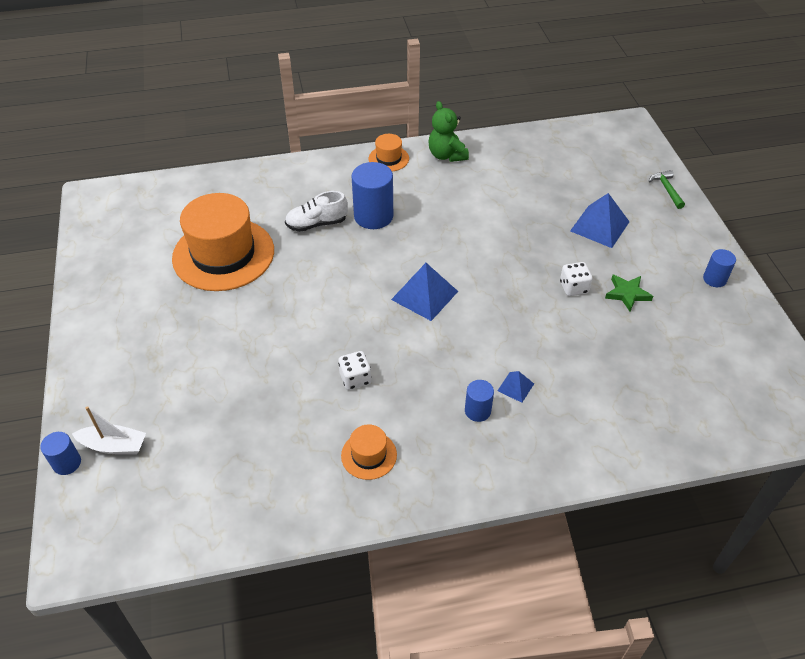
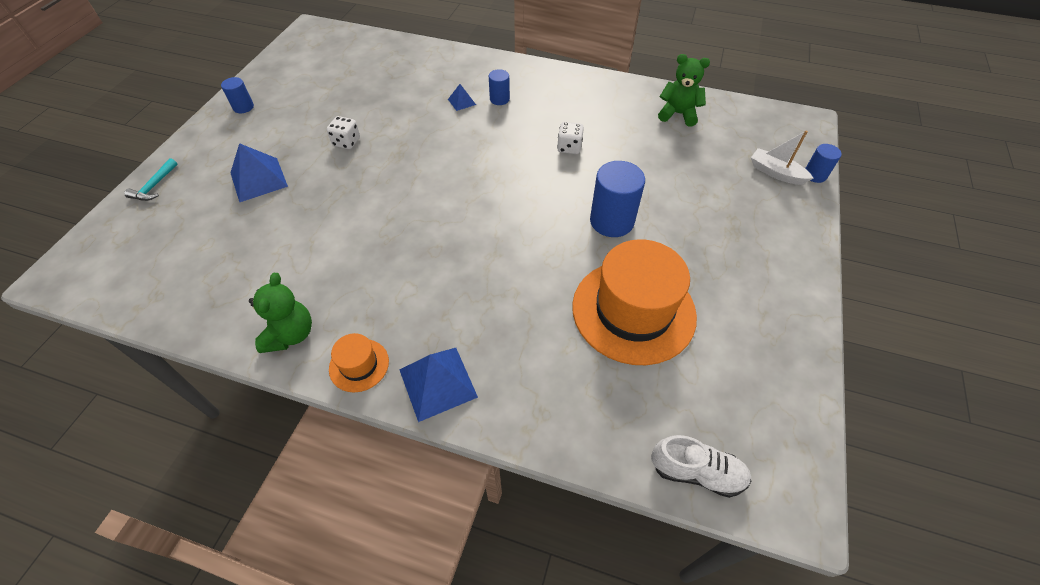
camera: 150 degrees left, 5 degrees up
(251, 489) = (678, 114): none -> green teddy bear
(316, 224) = (511, 304): white shoe -> white shoe (696, 472)
(369, 455) = (589, 103): orange hat -> none
(373, 216) = (445, 286): blue cylinder -> blue cylinder (611, 221)
(424, 295) = (466, 184): blue pyramid -> blue pyramid (438, 383)
(627, 294) = (315, 123): green star -> none
(666, 189) = (154, 186): green hammer -> turquoise hammer

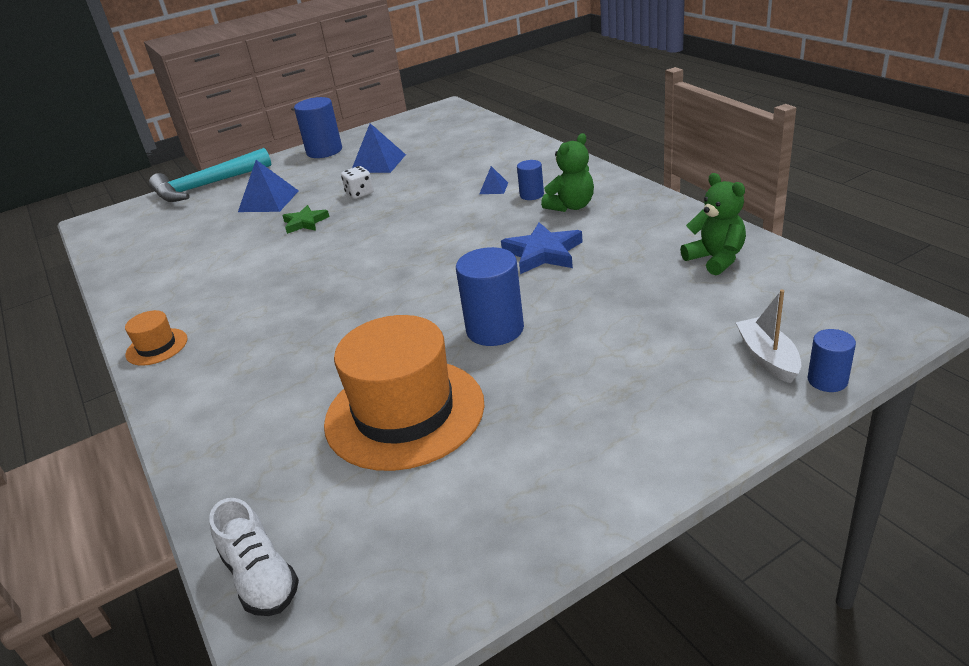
camera: 45 degrees right, 20 degrees down
(154, 186) = (206, 186): turquoise hammer -> turquoise hammer, size x2.28
(243, 107) = (324, 151): blue cylinder -> blue cylinder, size x1.83
(290, 334) = (149, 307): green teddy bear -> green teddy bear (571, 206)
(332, 189) = (305, 222): none -> green star
(438, 383) = (183, 385): blue pyramid -> blue pyramid (378, 163)
(569, 147) = (543, 253): white dice -> blue star

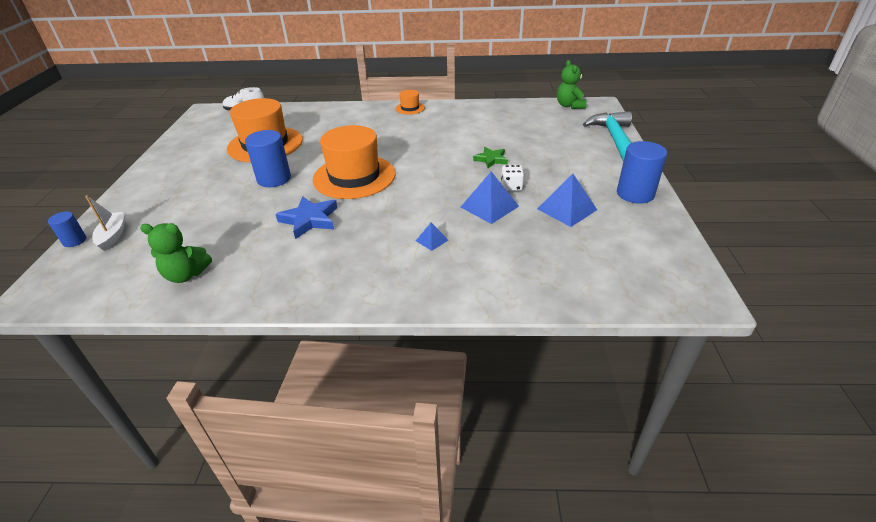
camera: 120 degrees right, 5 degrees up
(268, 201) = (550, 155): blue pyramid -> blue pyramid (489, 206)
(425, 277) = (354, 177): none -> orange hat
(531, 195) = (392, 251): blue cylinder -> none
(571, 206) = (345, 258): green teddy bear -> green teddy bear (569, 106)
(767, 357) = (113, 235): white boat -> white boat turned 120 degrees counterclockwise

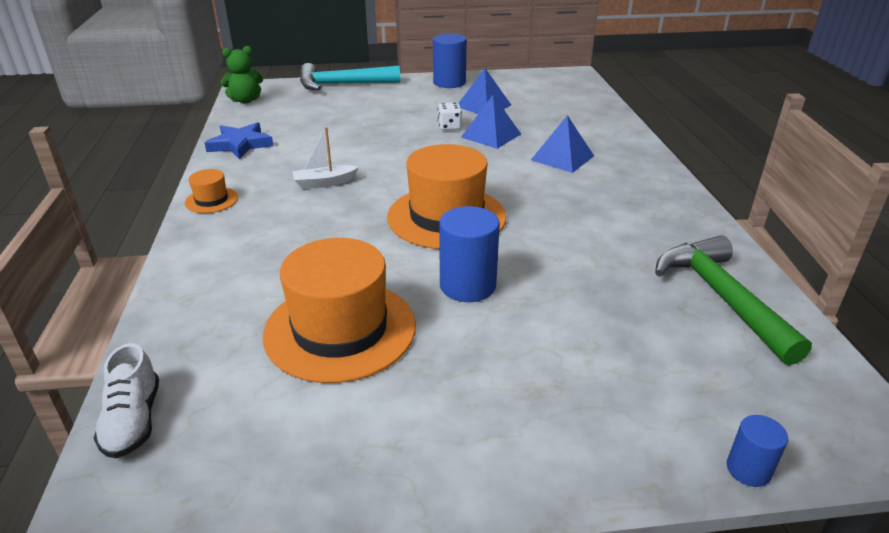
camera: 100 degrees left, 5 degrees down
(113, 235) = (701, 418): white boat -> white boat (324, 183)
(186, 275) = (721, 297): green teddy bear -> green hammer
(309, 220) = (561, 232): blue star -> blue star (240, 144)
(432, 240) = (562, 158): blue pyramid -> blue pyramid, size x1.93
(491, 159) = (390, 137): green star -> none

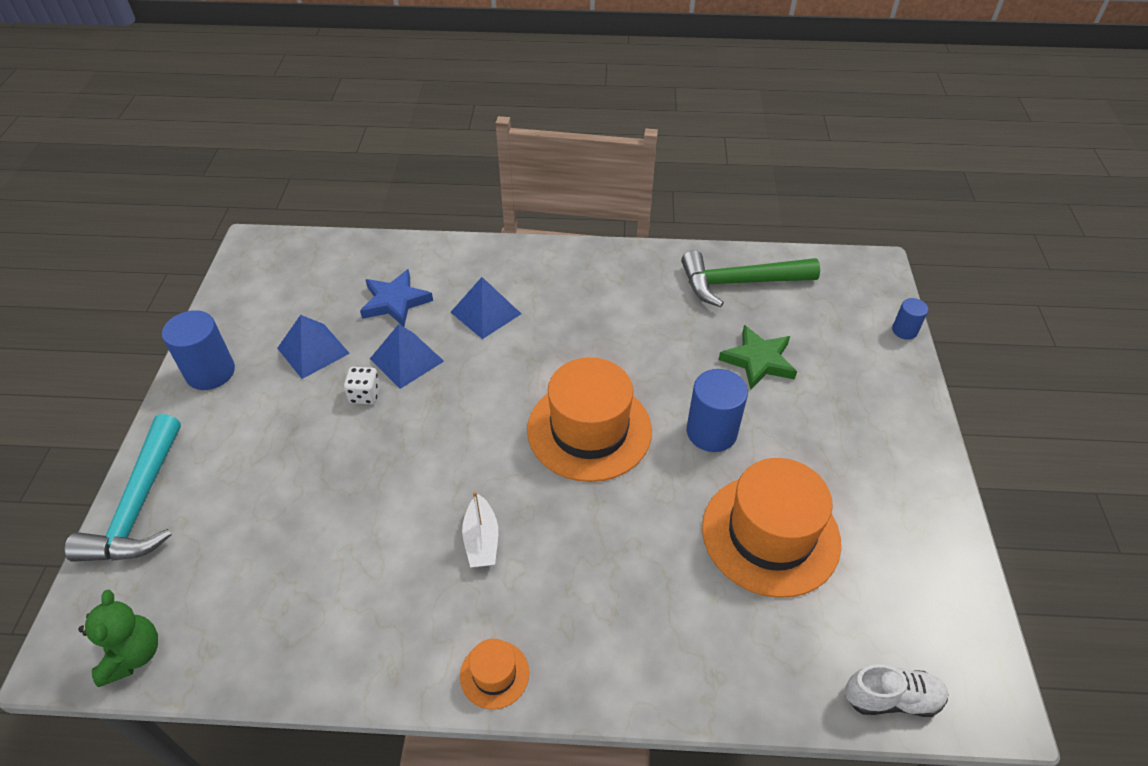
camera: 80 degrees left, 15 degrees up
(240, 144) = (323, 650): blue star -> blue star (395, 302)
(592, 316) = (758, 360): none -> green star

